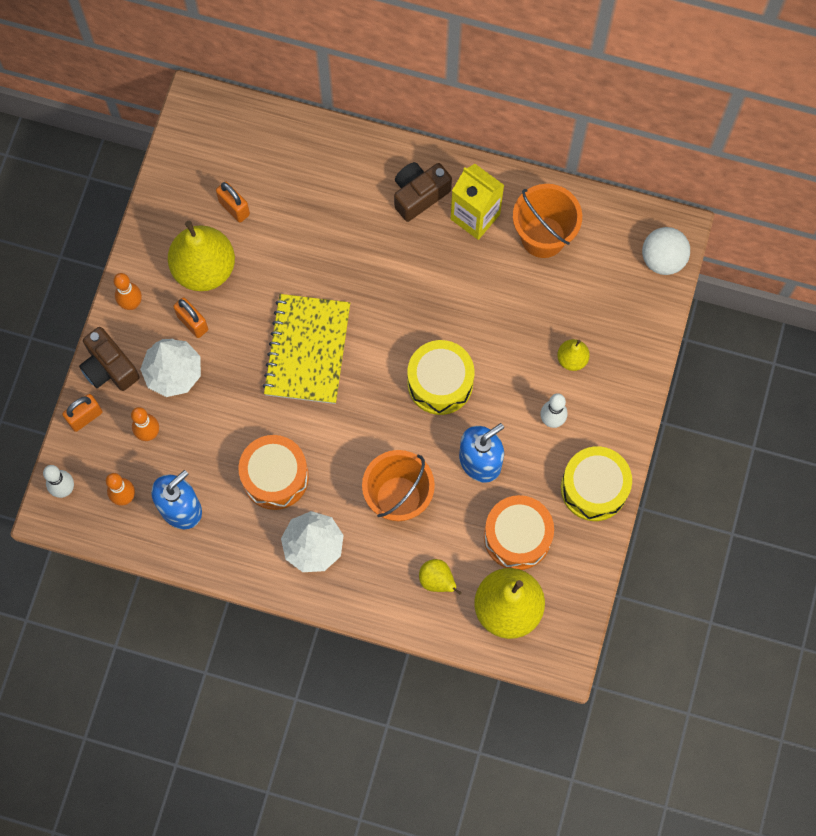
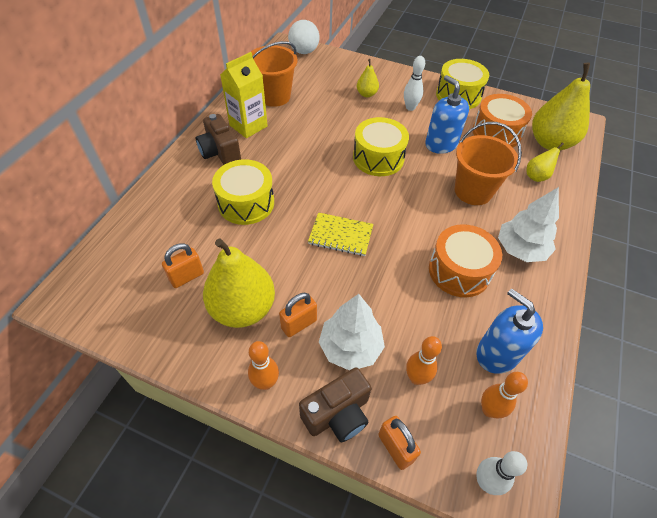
camera: 85 degrees left, 20 degrees down
(307, 350) = (340, 235): yellow notebook -> yellow notebook, size x0.61
(341, 242) = (246, 203): none -> yellow drum

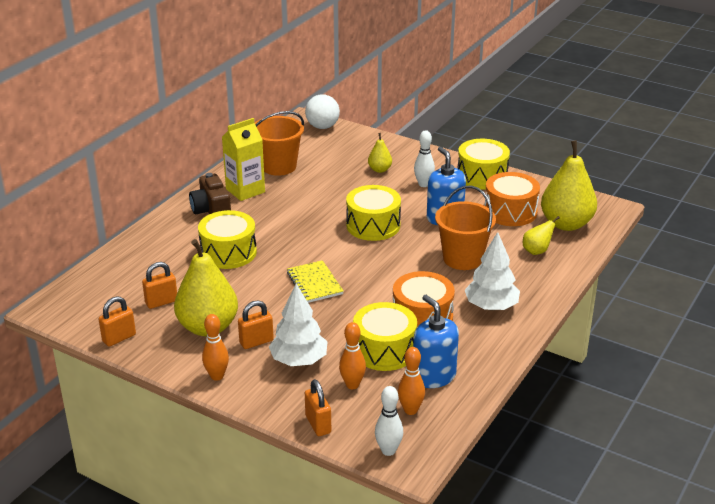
camera: 10 degrees right, 20 degrees down
(146, 335) = (119, 338): none -> orange padlock
(338, 414) = (274, 400): brown camera -> none
(340, 235) = (314, 283): yellow notebook -> yellow notebook turned 45 degrees clockwise
(435, 321) = (384, 350): none -> yellow drum

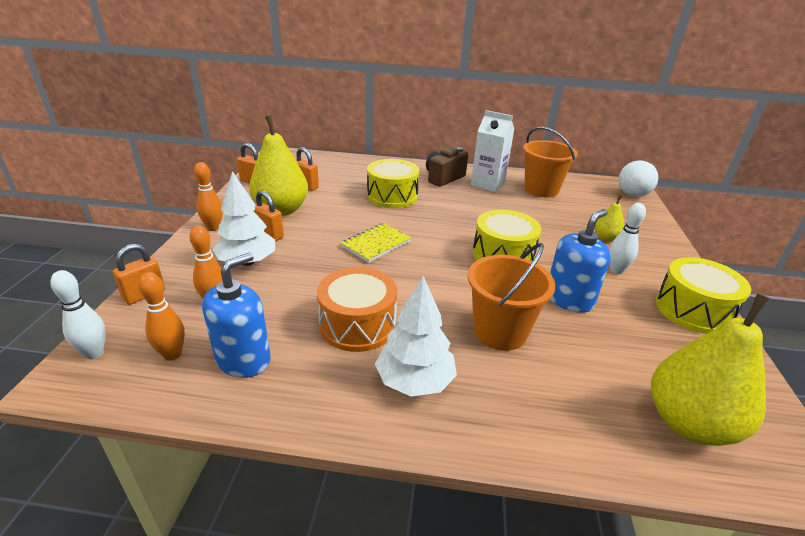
camera: 65 degrees right, 0 degrees up
(245, 190) = (488, 184): yellow carton -> white carton
(384, 350) = (283, 310): yellow drum -> none
(510, 211) = (647, 353): orange drum -> none
(537, 251) = (583, 402): yellow pear -> none

